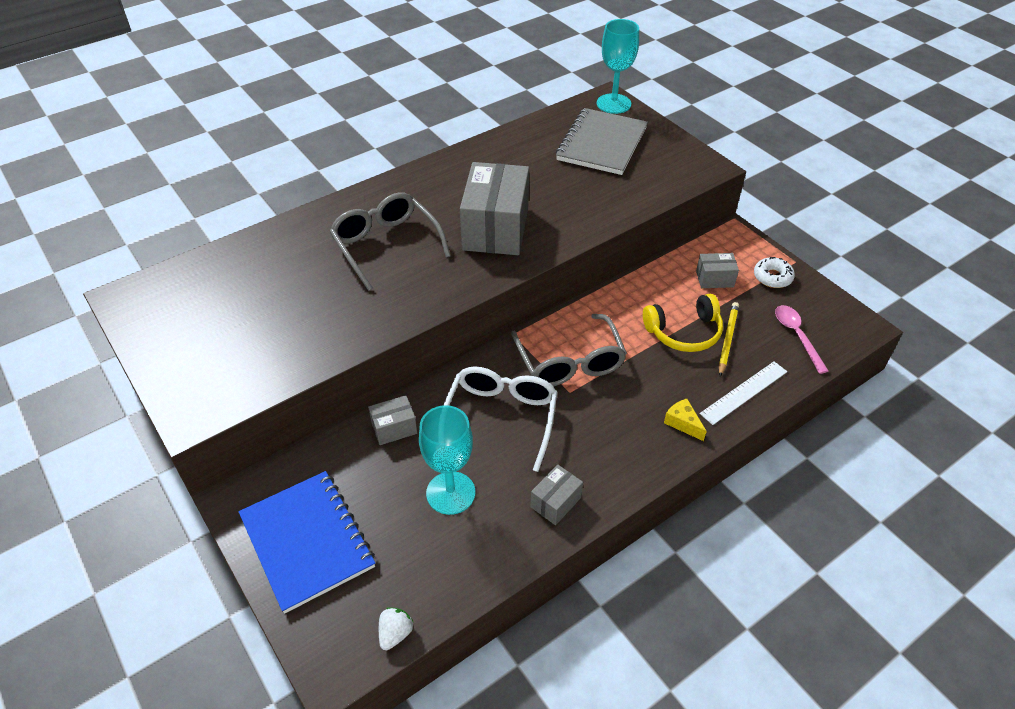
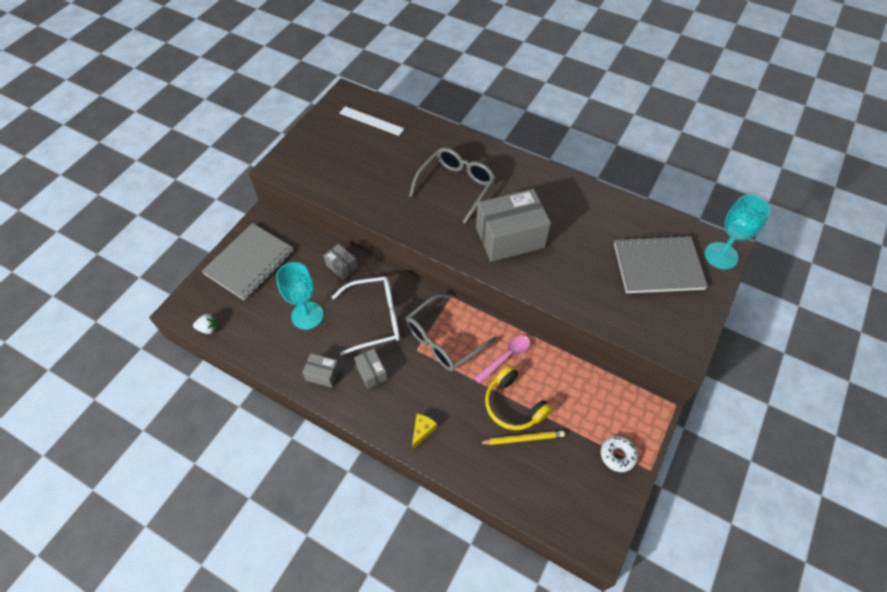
camera: 65 degrees right, 10 degrees up
(307, 541) = (249, 262): blue notebook -> grey notebook
(714, 279) = (587, 410): grey box -> grey box (371, 372)
(744, 392) = (473, 466): white ruler -> white ruler (371, 121)
(797, 336) = (556, 492): pink spoon -> pink spoon (506, 357)

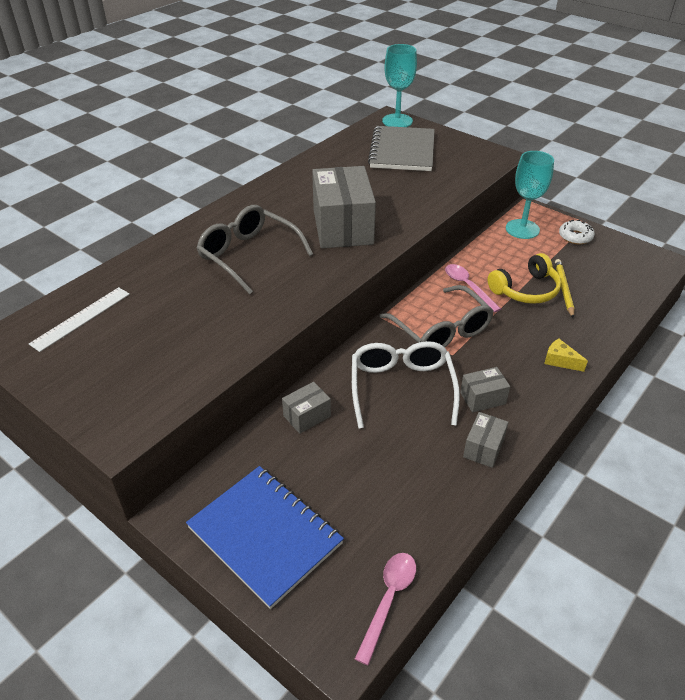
camera: 80 degrees left, 15 degrees down
(208, 328) = (388, 600): white strawberry -> pink spoon
(249, 262) = (265, 535): grey notebook -> blue notebook
(307, 315) = (385, 461): turquoise goblet -> turquoise goblet (522, 229)

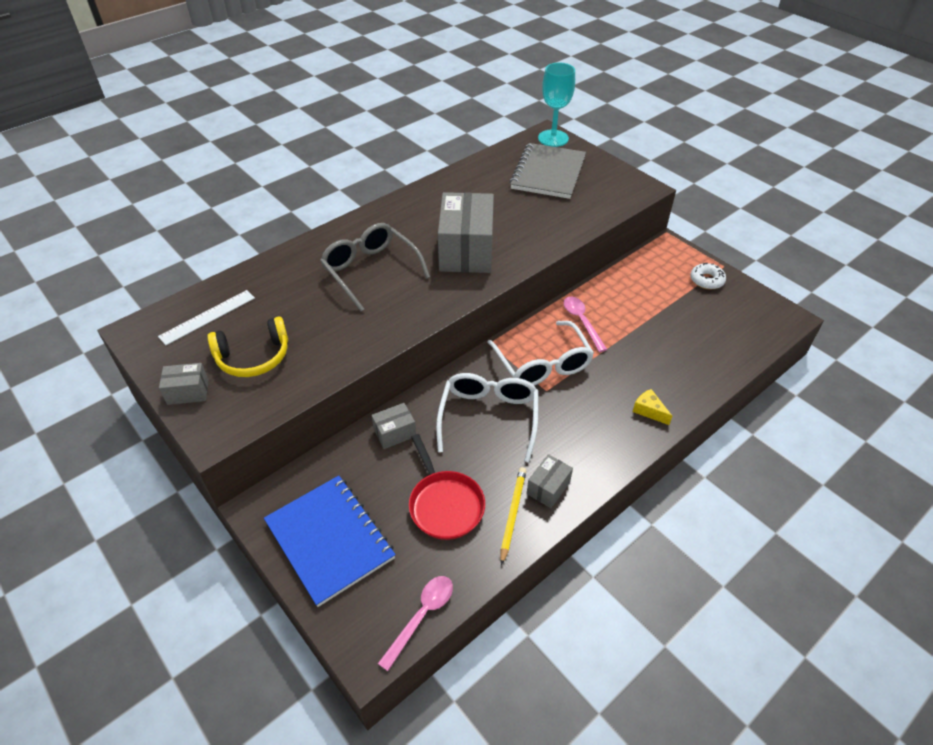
camera: 10 degrees right, 5 degrees up
(380, 480) = (445, 504): none -> red pan
(441, 331) = (543, 364): grey glasses -> white glasses
(482, 398) = (562, 438): grey box -> grey box (188, 392)
(522, 229) = (655, 266): turquoise goblet -> none
(526, 290) = (638, 332): yellow headphones -> yellow headphones (253, 357)
(563, 289) = (676, 336): yellow pencil -> yellow pencil (513, 514)

